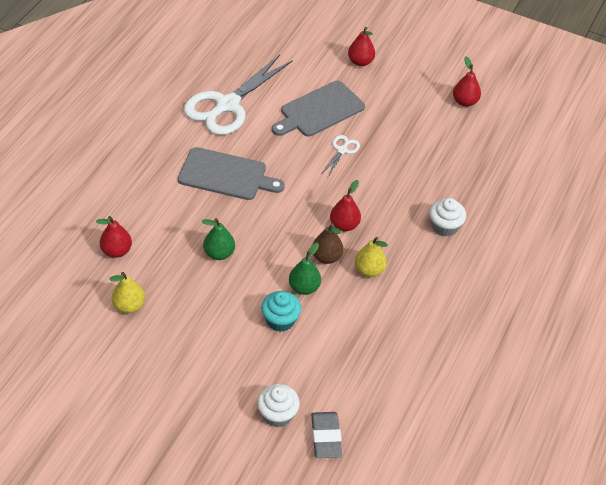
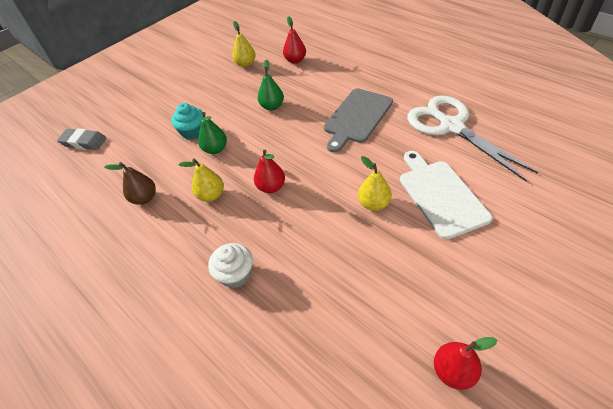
camera: 115 degrees right, 0 degrees up
(277, 414) = (119, 121): white cupcake -> none
(319, 110) = (440, 195): grey cutting board -> white cutting board
(326, 257) = (239, 168): brown pear -> brown pear (144, 198)
(342, 150) = (373, 204): white scissors -> yellow pear
(360, 62) = (536, 253): red pear -> none

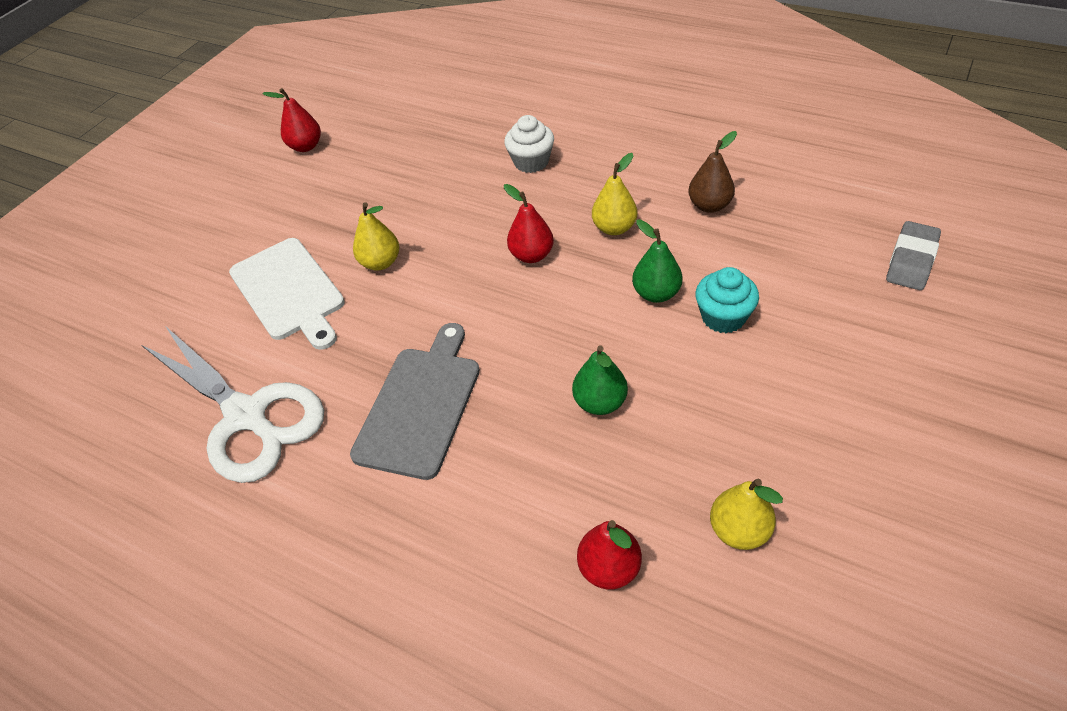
camera: 165 degrees right, 0 degrees up
(84, 142) = (911, 260): grey eraser -> grey eraser turned 60 degrees counterclockwise

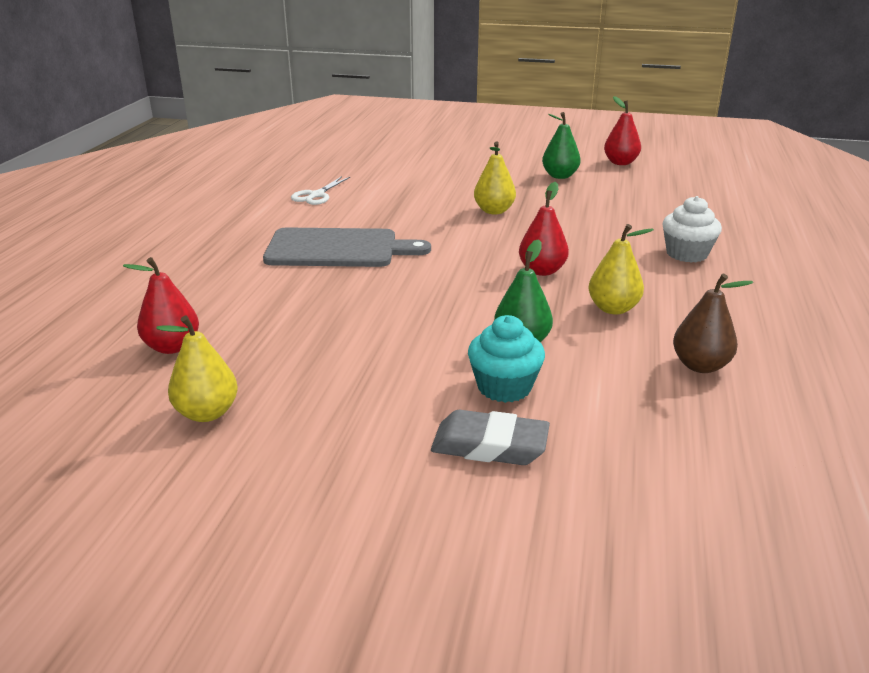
camera: 70 degrees right, 20 degrees down
(246, 416) = (316, 195): white scissors -> white scissors, size x0.43
(289, 291) = (444, 186): white cutting board -> none
(600, 402) = (357, 325): green pear -> green pear (560, 176)
(911, 260) = (710, 554): grey eraser -> grey eraser (489, 446)

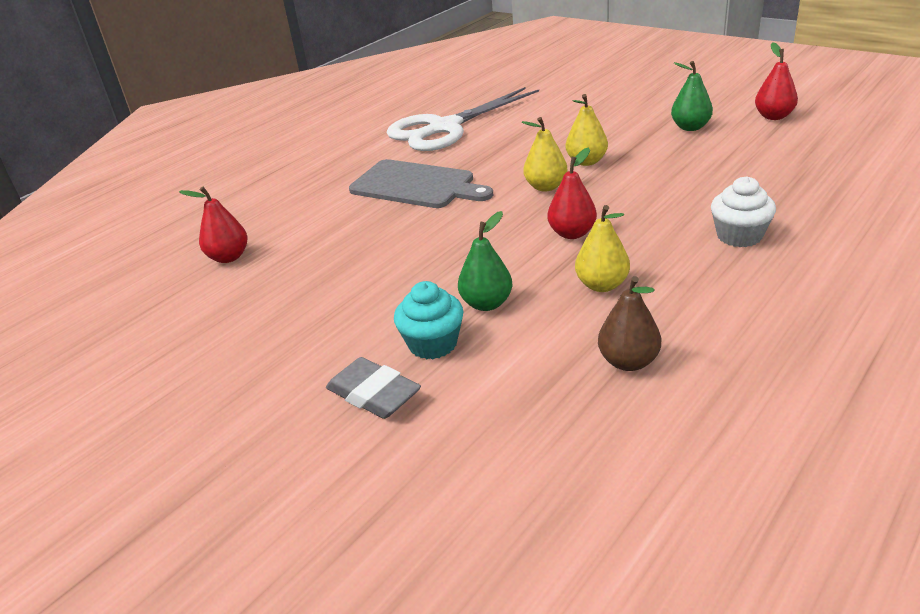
camera: 30 degrees right, 5 degrees up
(207, 413) = (207, 317): yellow pear -> yellow pear (546, 187)
(316, 195) = (444, 128): white scissors -> white scissors, size x2.31

